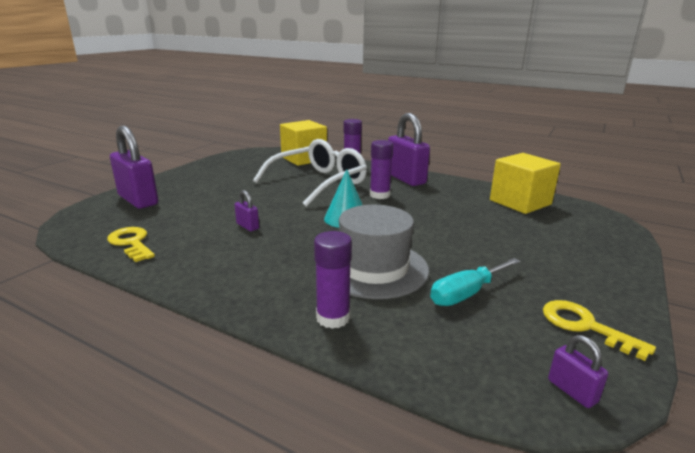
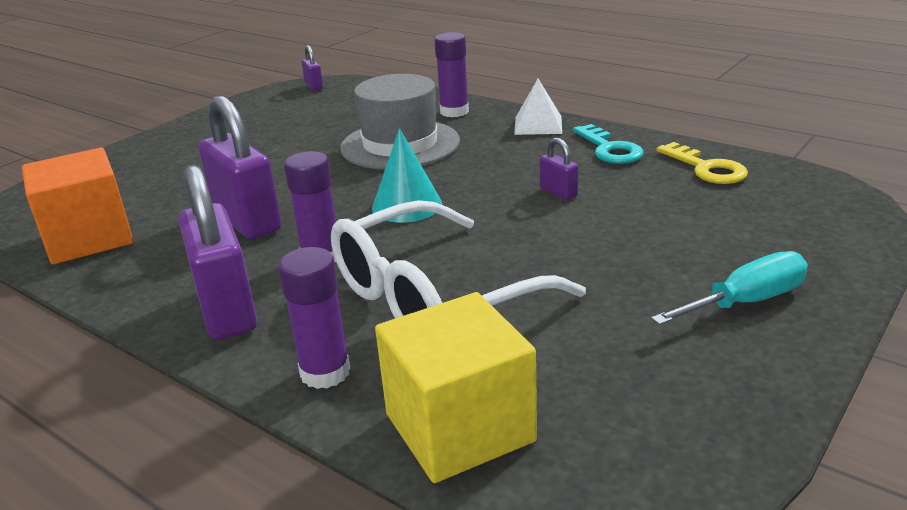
camera: 170 degrees left, 5 degrees up
(138, 200) = (795, 245): purple padlock -> purple padlock (247, 220)
(190, 261) = (609, 149): none -> turquoise key
(242, 293) = (538, 125): none -> white pyramid
(466, 294) = (325, 127): turquoise screwdriver -> turquoise screwdriver (746, 302)
(520, 202) = (89, 238): yellow cube -> orange cube
(585, 326) = (255, 110): yellow key -> none

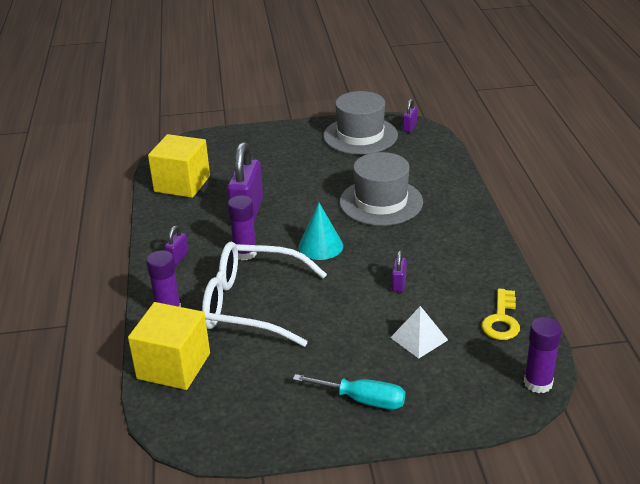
camera: 45 degrees right, 5 degrees up
(89, 238) = (182, 184): orange cube -> yellow cube
(226, 310) = (178, 258): purple padlock -> purple padlock, size x0.46
(269, 110) = (360, 136): none -> grey hat
(454, 112) = (447, 193): purple glue stick -> purple glue stick (538, 383)
(538, 125) = (473, 231): white pyramid -> white pyramid (419, 338)
(609, 149) = (477, 273): turquoise key -> none

